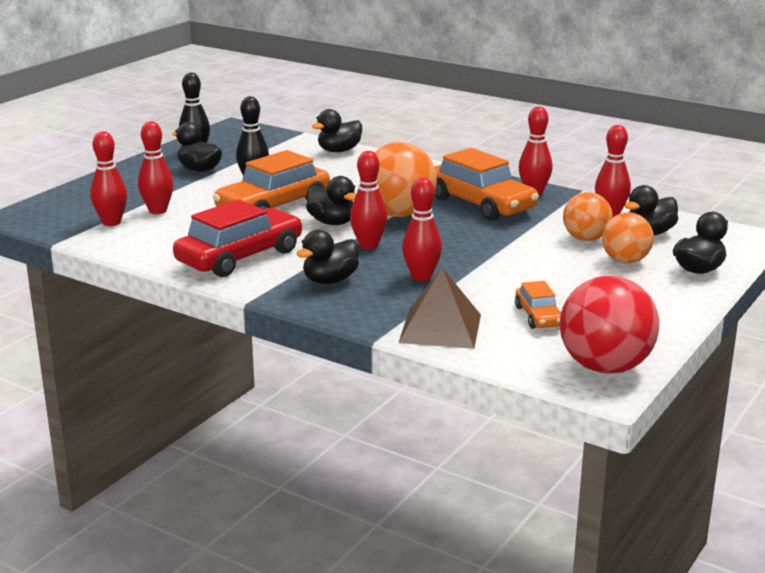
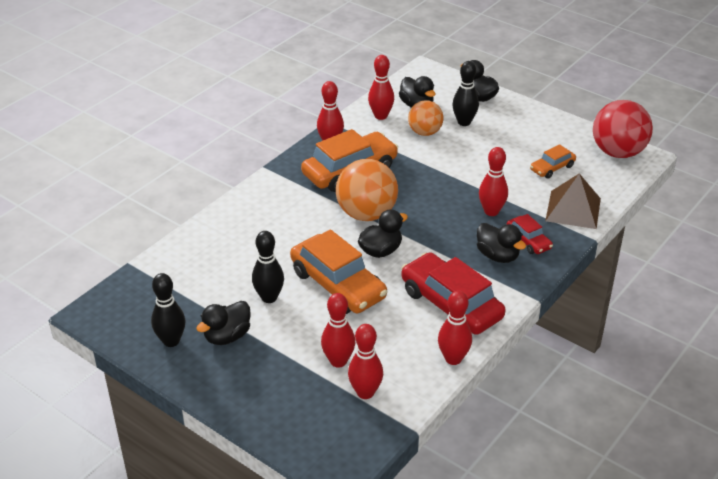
camera: 85 degrees left, 15 degrees up
(339, 151) = (196, 240): black duck -> none
(363, 298) = (528, 241): none -> red car
(368, 245) = (431, 233): red bowling pin -> red bowling pin (453, 359)
(538, 316) = (552, 168): orange car -> orange car turned 150 degrees clockwise
(625, 261) = (464, 122): orange ball -> black bowling pin

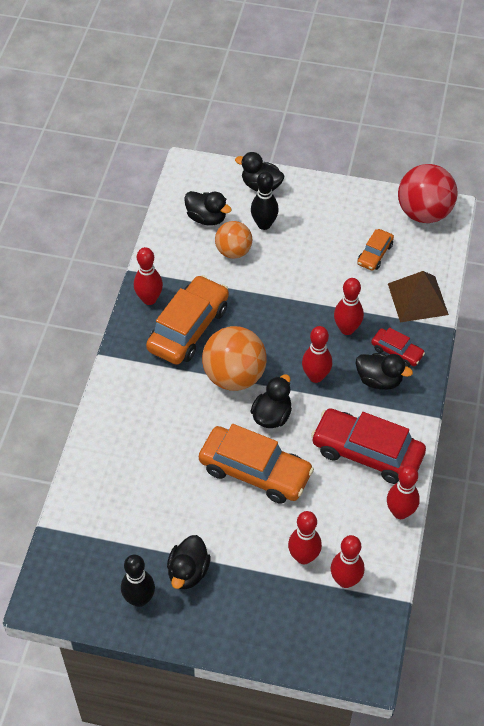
camera: 25 degrees left, 15 degrees up
(269, 297) = (200, 512): black bowling pin -> none
(381, 116) = (179, 245): red bowling pin -> red bowling pin (316, 376)

